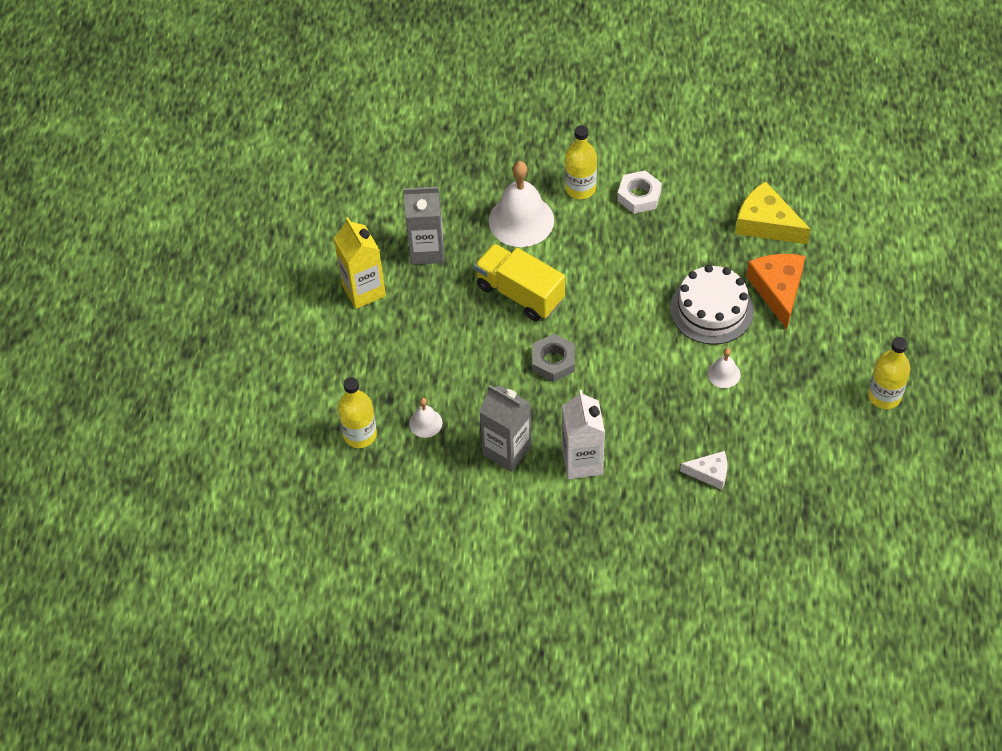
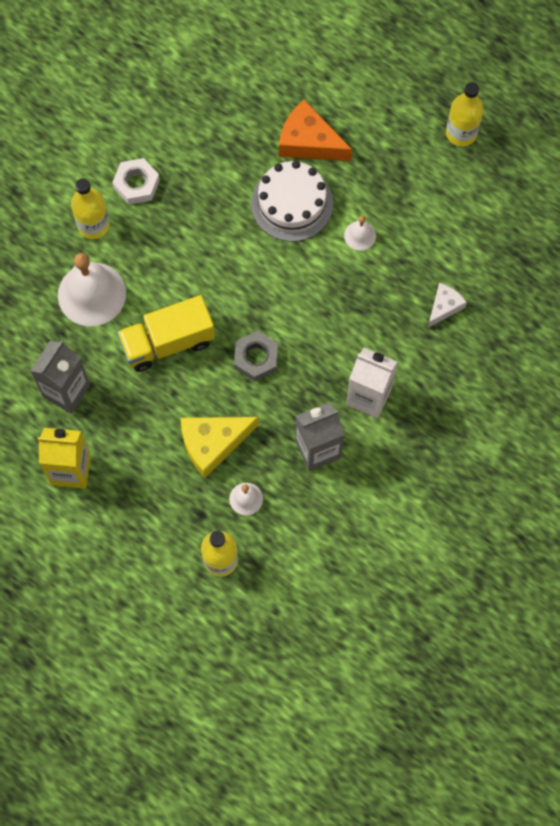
camera: 60 degrees left, 15 degrees up
(766, 223) = (237, 106): yellow cheese -> yellow cheese (212, 443)

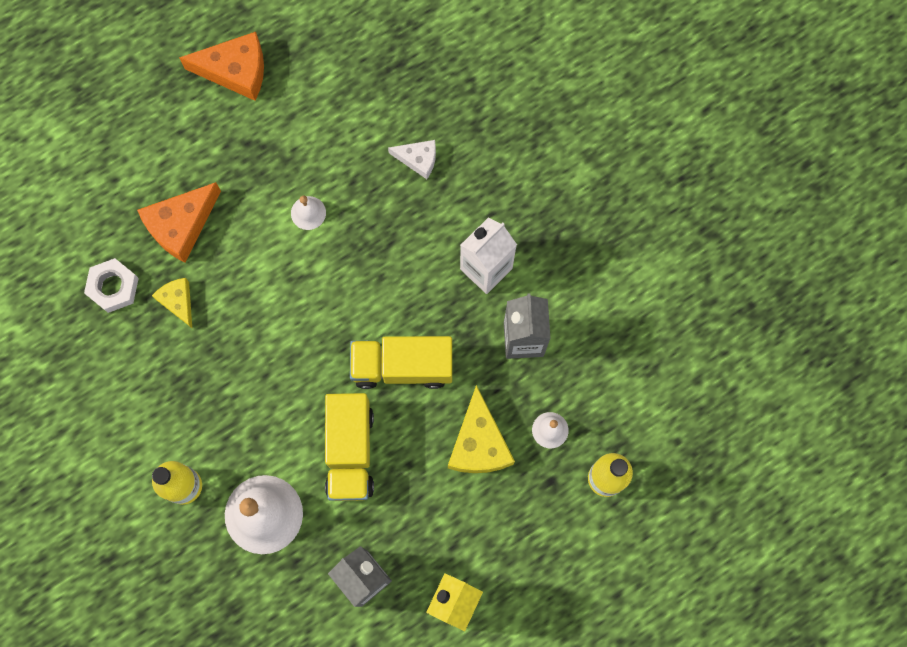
camera: 70 degrees left, 5 degrees up
(136, 184) = (154, 423): white nut -> white nut (113, 287)
(243, 163) = (178, 301): none -> yellow cheese
(256, 358) = (402, 366): grey nut -> yellow truck
(292, 203) = (244, 268): white cake -> none
(444, 307) = (418, 159): white cheese -> white cheese turned 135 degrees clockwise
(461, 133) = (236, 71): yellow bottle -> orange cheese

